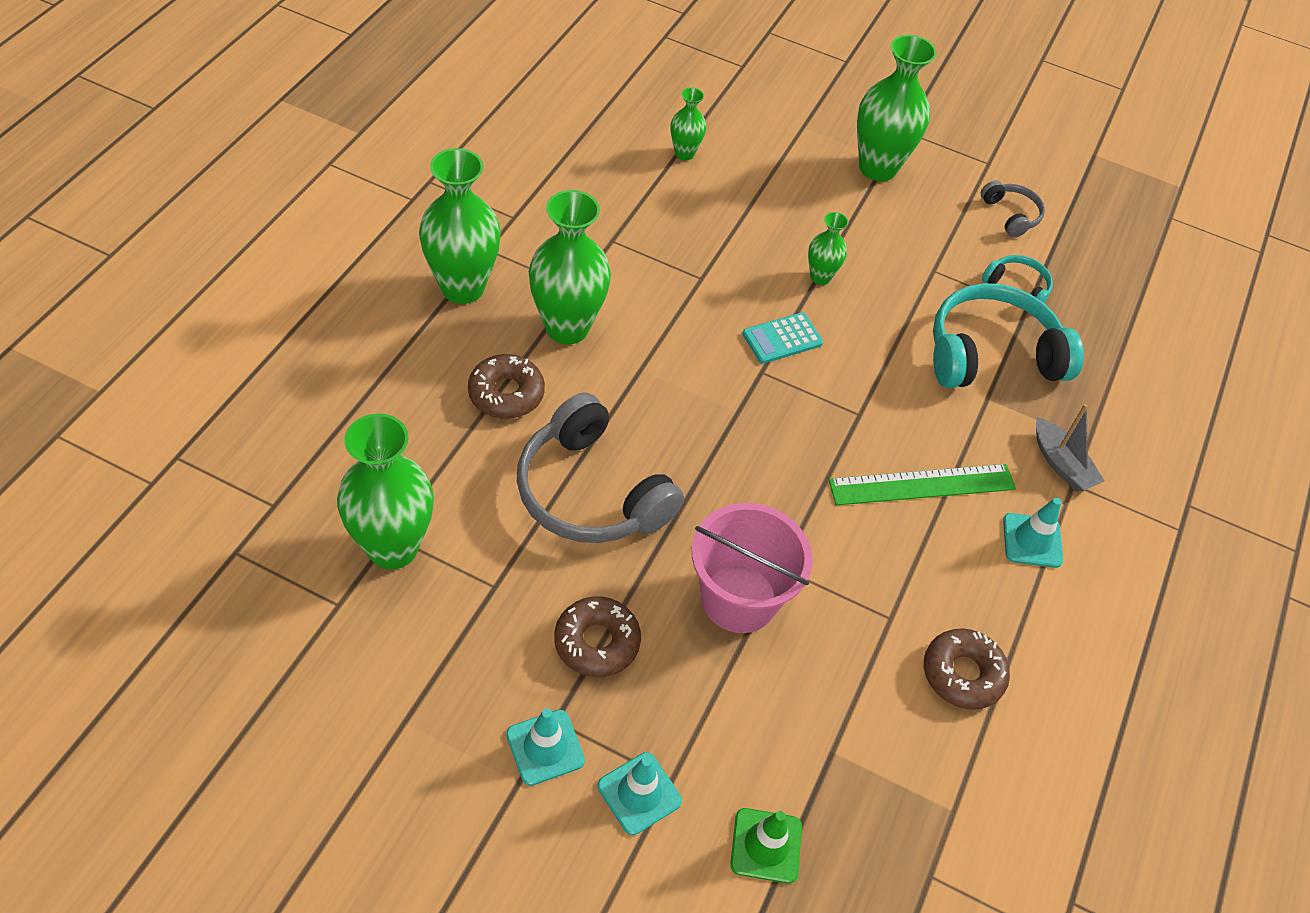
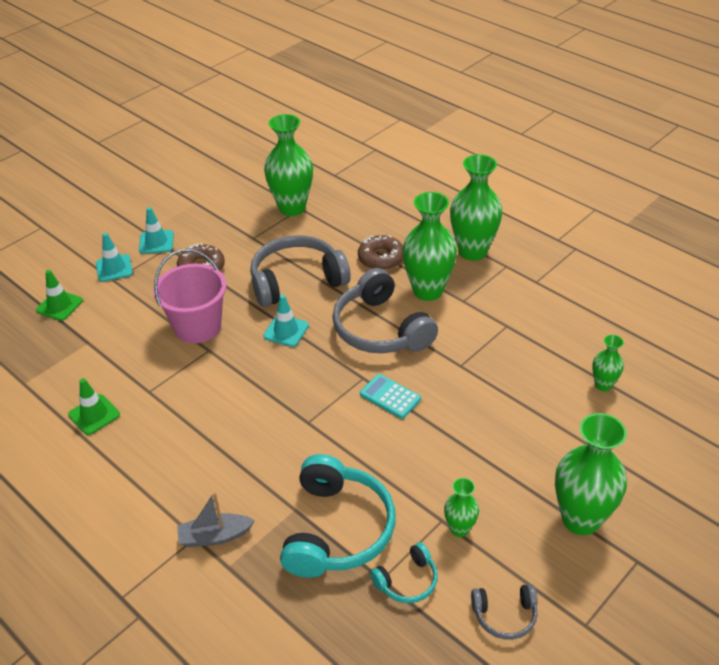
camera: 115 degrees right, 10 degrees down
(663, 368) = (381, 329): none -> grey headphones
(782, 339) = (390, 396): turquoise calculator -> turquoise calculator turned 45 degrees counterclockwise
(820, 277) = (448, 437): green vase -> green vase (459, 529)
(922, 484) = (235, 439): green ruler -> none
(962, 674) = (94, 414): brown donut -> green traffic cone
(1032, 540) = (162, 489): turquoise traffic cone -> turquoise traffic cone (286, 331)

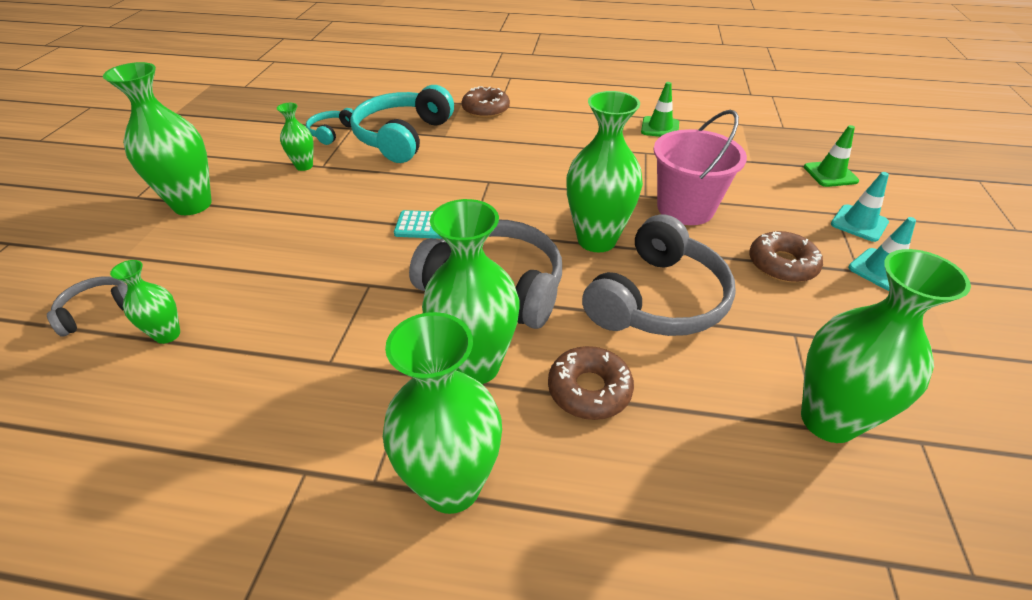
camera: 145 degrees right, 0 degrees up
(215, 536) = (486, 109): grey boat -> brown donut
(286, 331) = (596, 240): turquoise traffic cone -> green vase
(336, 529) = (403, 137): turquoise headphones -> turquoise headphones turned 45 degrees clockwise
(505, 615) = (250, 140): grey headphones -> grey headphones (98, 311)

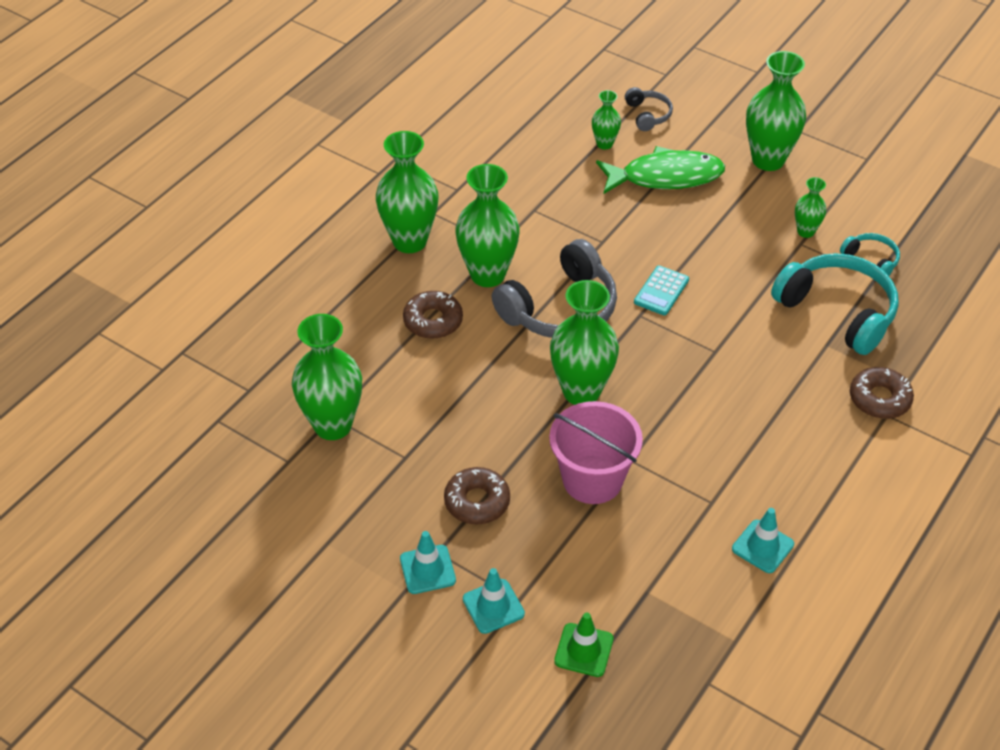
camera: 115 degrees right, 5 degrees up
(233, 266) = (665, 177): none -> green fish
(657, 299) = (489, 395): grey headphones -> none
(660, 127) = (762, 546): green traffic cone -> turquoise traffic cone

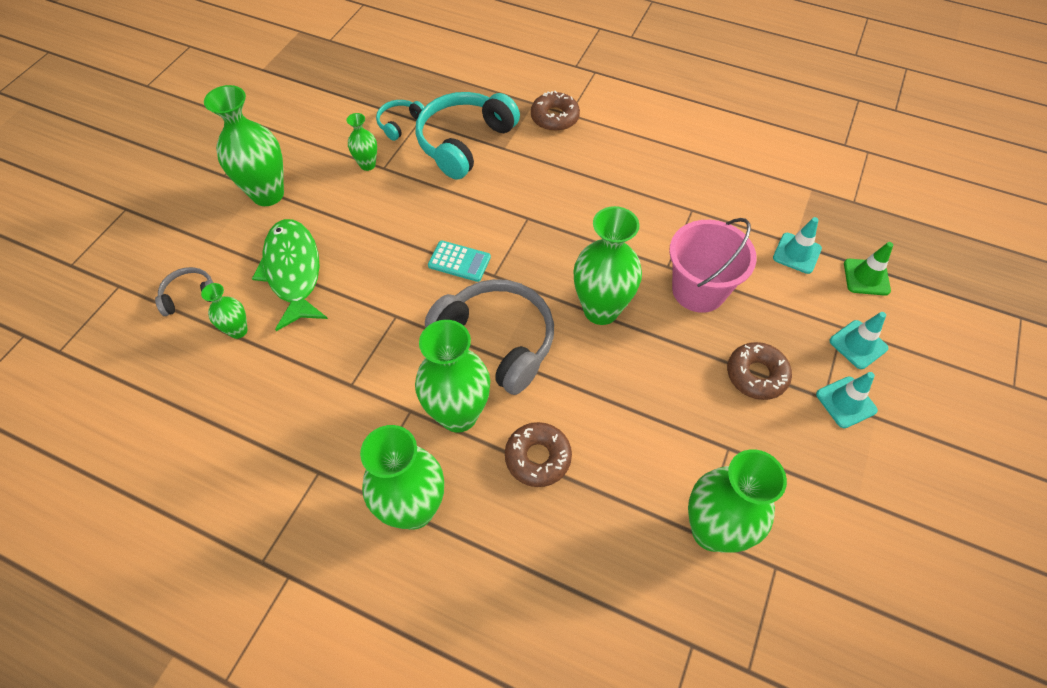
camera: 100 degrees left, 10 degrees up
(762, 546) = (722, 178): turquoise traffic cone -> turquoise traffic cone (796, 253)

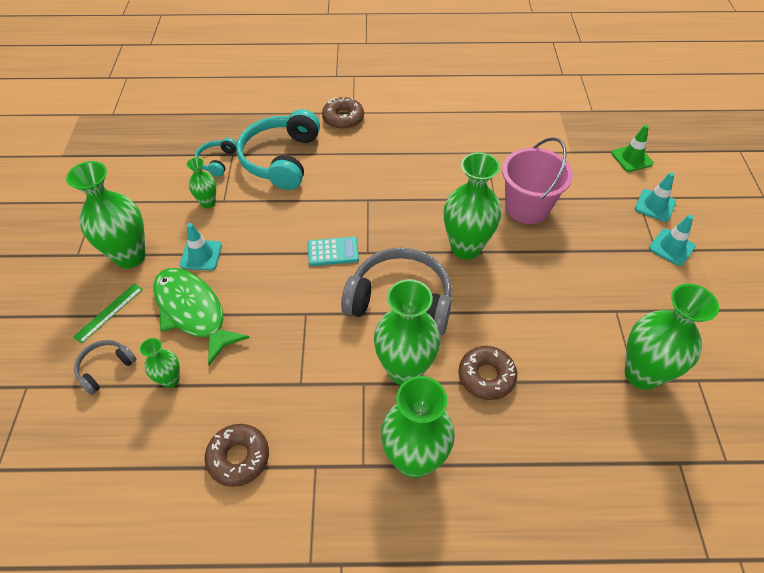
camera: 25 degrees left, 5 degrees down
(220, 243) = (109, 312): none -> green ruler
(756, 375) = (603, 252): brown donut -> brown donut (238, 457)
(796, 253) = (577, 158): turquoise traffic cone -> turquoise traffic cone (201, 255)

